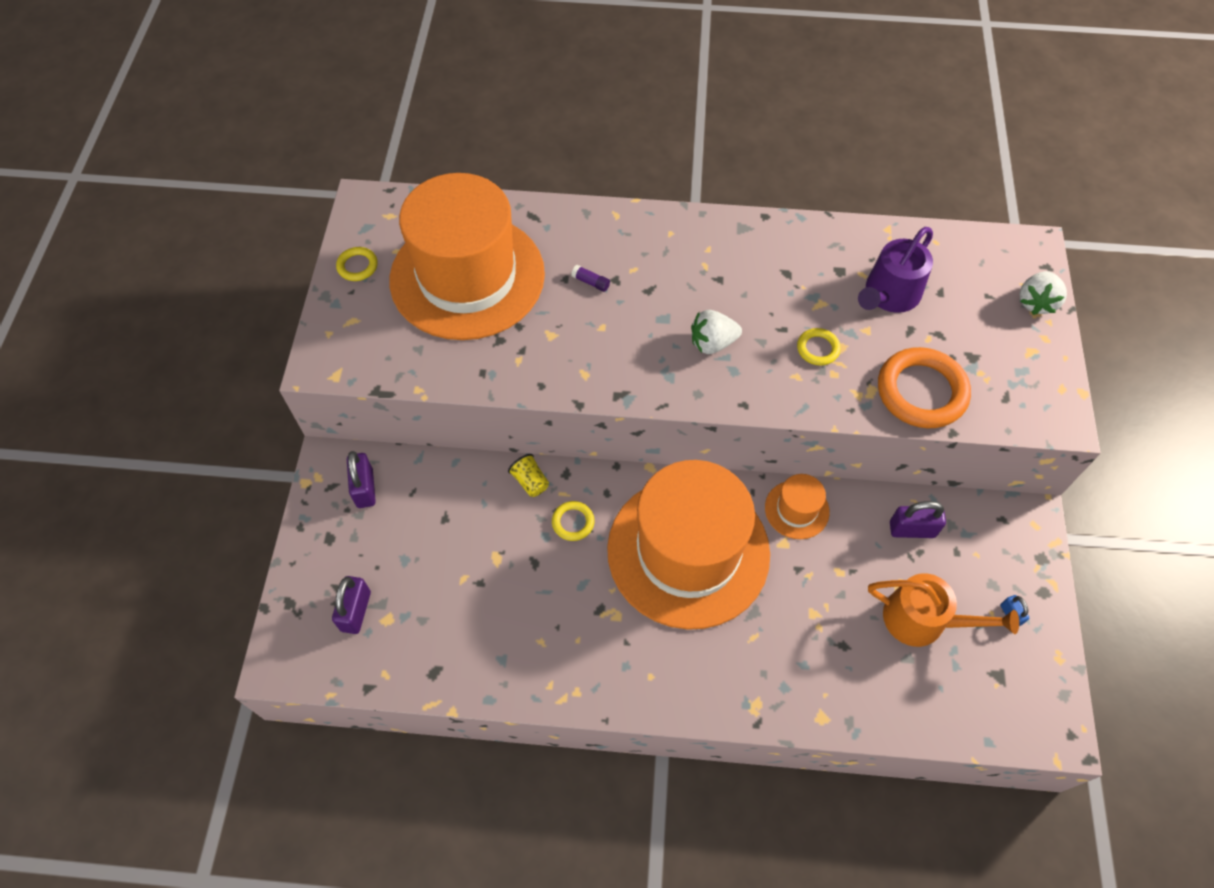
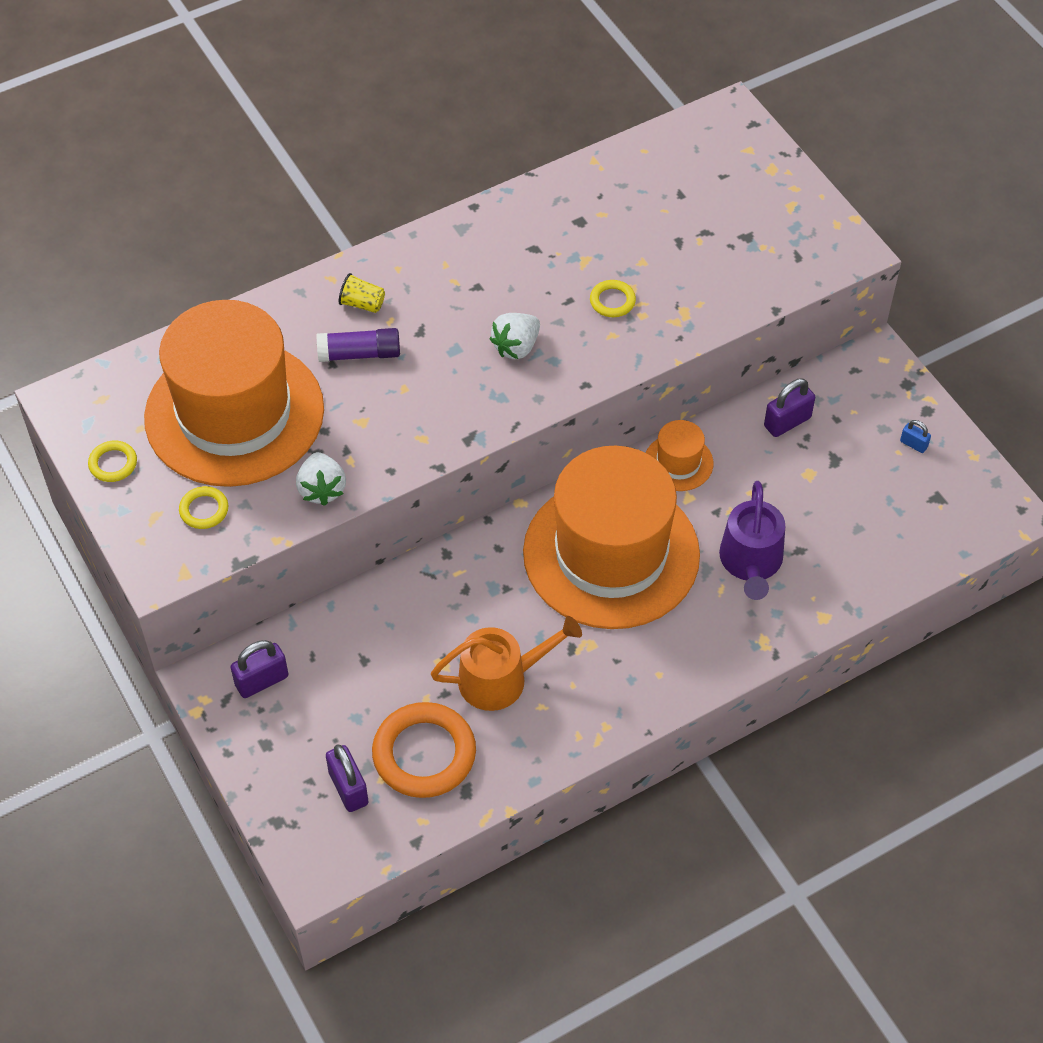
camera: 35 degrees left, 5 degrees down
(365, 488) = (262, 680): purple padlock -> purple padlock turned 75 degrees counterclockwise
(530, 481) = (418, 580): yellow cup -> yellow cup (362, 304)
(573, 522) = (488, 591): yellow ring -> yellow ring (204, 510)
(591, 282) = (360, 354): purple glue stick -> purple glue stick, size x1.90
(889, 295) = (638, 220): purple watering can -> purple watering can (751, 562)
(921, 391) = (726, 290): orange ring -> orange ring (424, 754)
(922, 620) = (848, 490): orange watering can -> orange watering can (501, 678)
(1036, 302) = (765, 160): white strawberry -> white strawberry (322, 489)

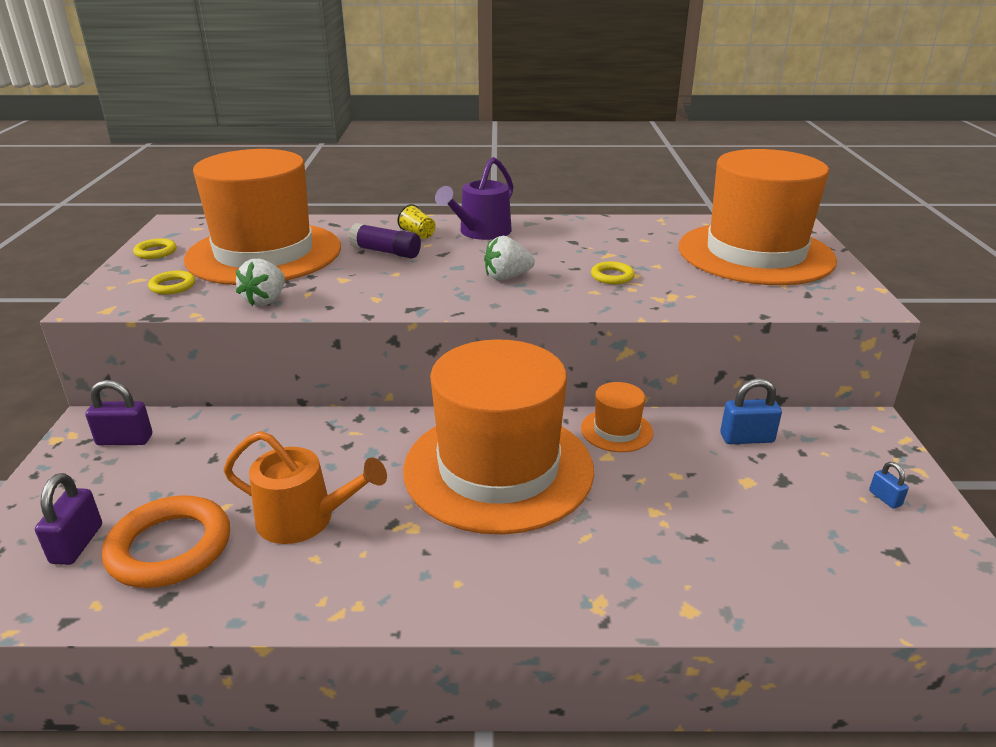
camera: 30 degrees right, 25 degrees down
(721, 197) = (755, 253): none -> orange hat
(751, 562) = (635, 527): purple watering can -> purple watering can (481, 232)
(787, 422) = (746, 438): purple padlock -> blue padlock

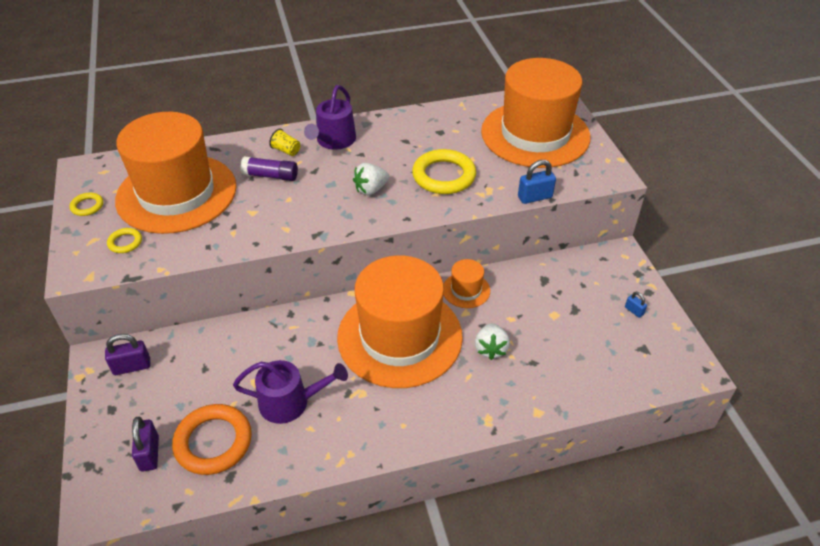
camera: 15 degrees left, 15 degrees up
(265, 300) = (206, 245): white strawberry -> white strawberry (490, 349)
(304, 519) = (290, 402): orange watering can -> purple watering can
(612, 276) = (444, 176): yellow ring -> yellow ring, size x2.06
(746, 438) = (548, 280): blue padlock -> blue padlock (535, 197)

